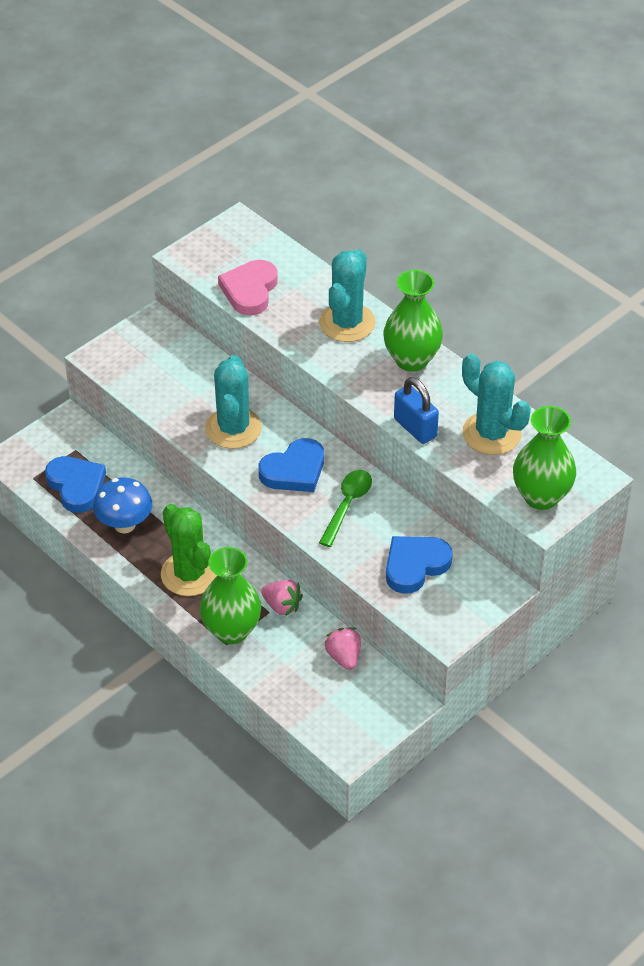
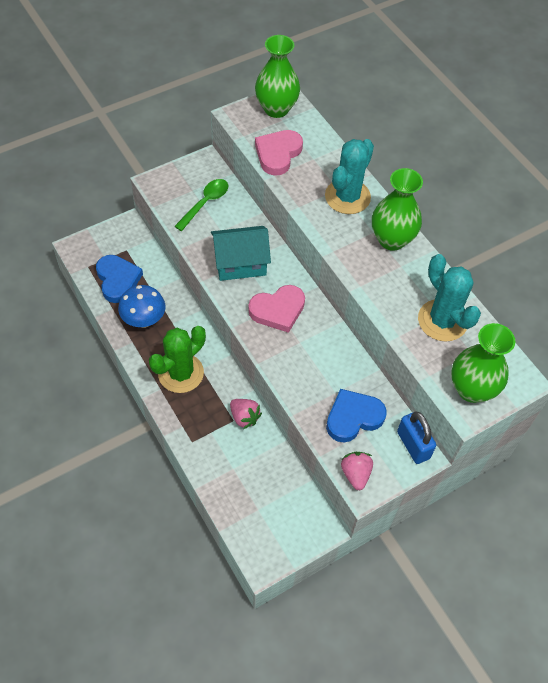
camera: 10 degrees right, 10 degrees up
(189, 574) = (181, 373): green cactus -> green cactus turned 60 degrees clockwise
(231, 630) = (199, 430): green vase -> green vase (276, 109)
(233, 428) = (240, 263): turquoise cactus -> turquoise house
(294, 470) = (278, 310): blue heart -> pink heart
(344, 657) = (281, 474): pink strawberry -> pink strawberry (355, 474)
(347, 505) = (312, 350): green spoon -> green spoon (205, 203)
(415, 428) = (380, 302): blue padlock -> blue padlock (413, 445)

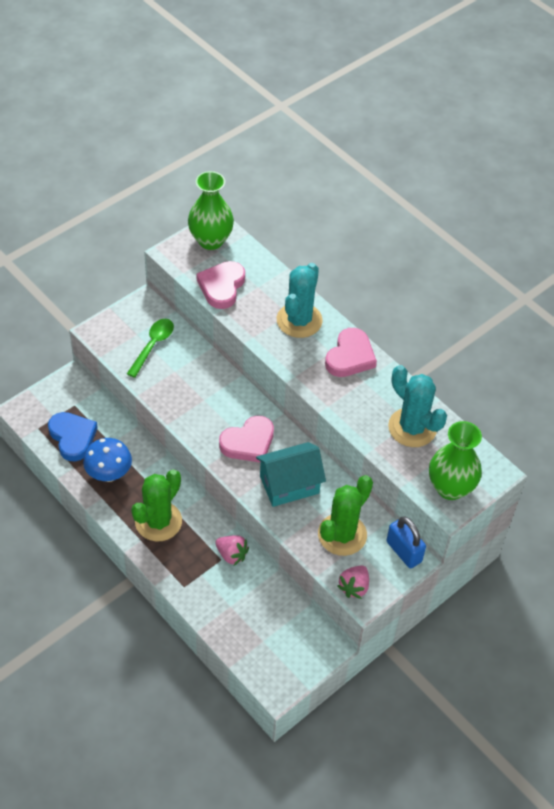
camera: 10 degrees left, 5 degrees down
(240, 263) = (201, 402): turquoise house -> turquoise house (289, 485)
(353, 417) = (342, 534): blue heart -> green cactus
(355, 474) = (354, 587): pink strawberry -> pink strawberry turned 135 degrees counterclockwise
(392, 239) = (350, 356): green vase -> pink heart

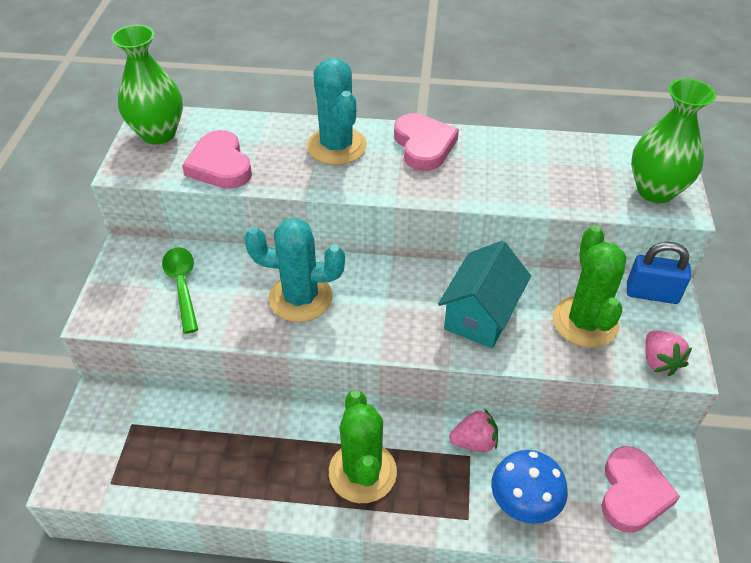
camera: 40 degrees left, 5 degrees down
(72, 437) = (165, 460): blue heart -> none
(109, 474) = (252, 467): blue mushroom -> blue mushroom (523, 504)
(248, 442) = (393, 306): pink heart -> pink heart (632, 493)
(412, 428) = (556, 165): turquoise cactus -> turquoise cactus (300, 298)

